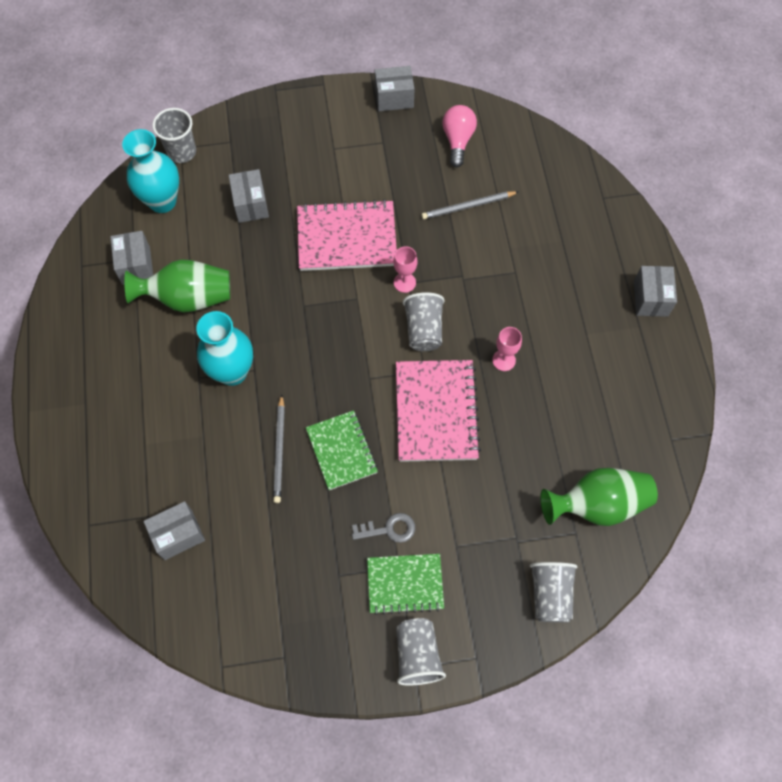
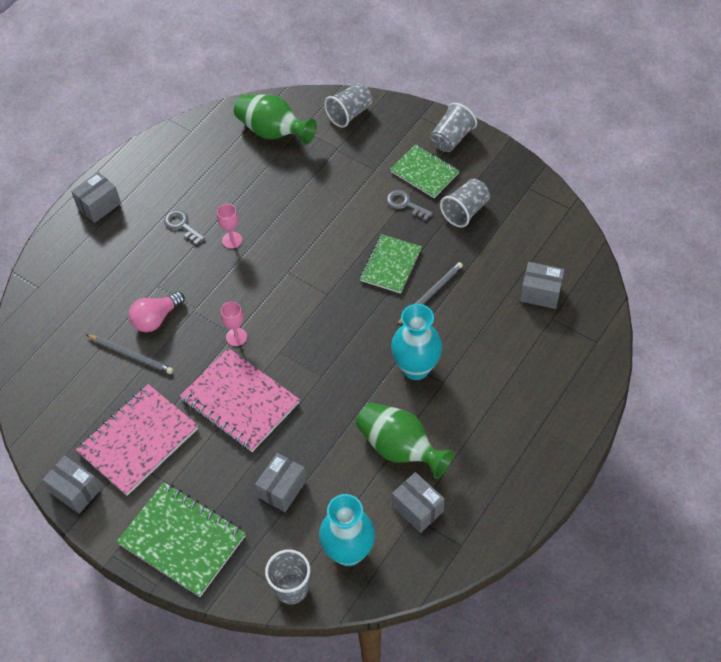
camera: 135 degrees left, 10 degrees down
(136, 265) = (417, 509): grey box -> grey box turned 75 degrees counterclockwise
(287, 125) = (182, 540): none -> green notebook
(423, 330) = (259, 296): grey cup -> grey cup (465, 211)
(436, 412) = (308, 243): pink notebook -> pink notebook (138, 441)
(458, 141) = (75, 412): pink light bulb -> pink light bulb (156, 319)
(561, 338) = (182, 225): none -> grey key

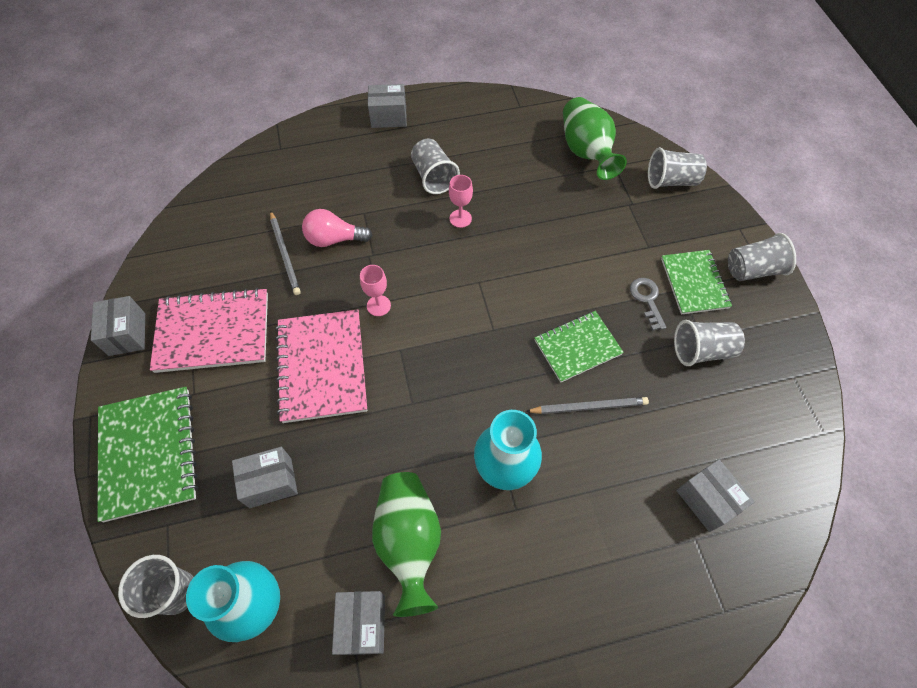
camera: 40 degrees right, 5 degrees up
(182, 225) = (433, 177): grey key -> grey cup

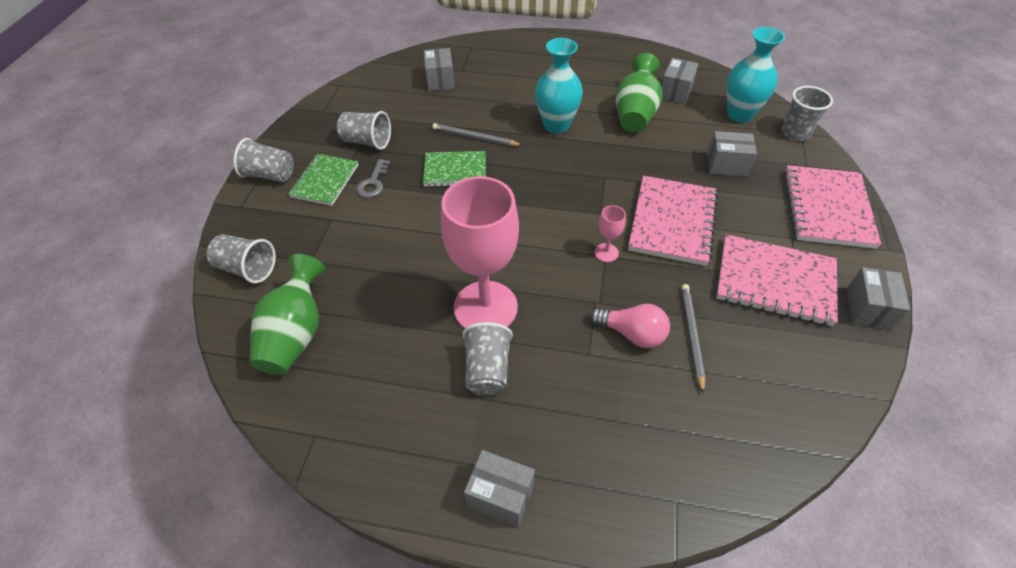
camera: 155 degrees left, 10 degrees down
(149, 453) = (827, 208): green notebook -> pink notebook
(460, 218) = (485, 307): pink goblet -> pink goblet, size x2.48

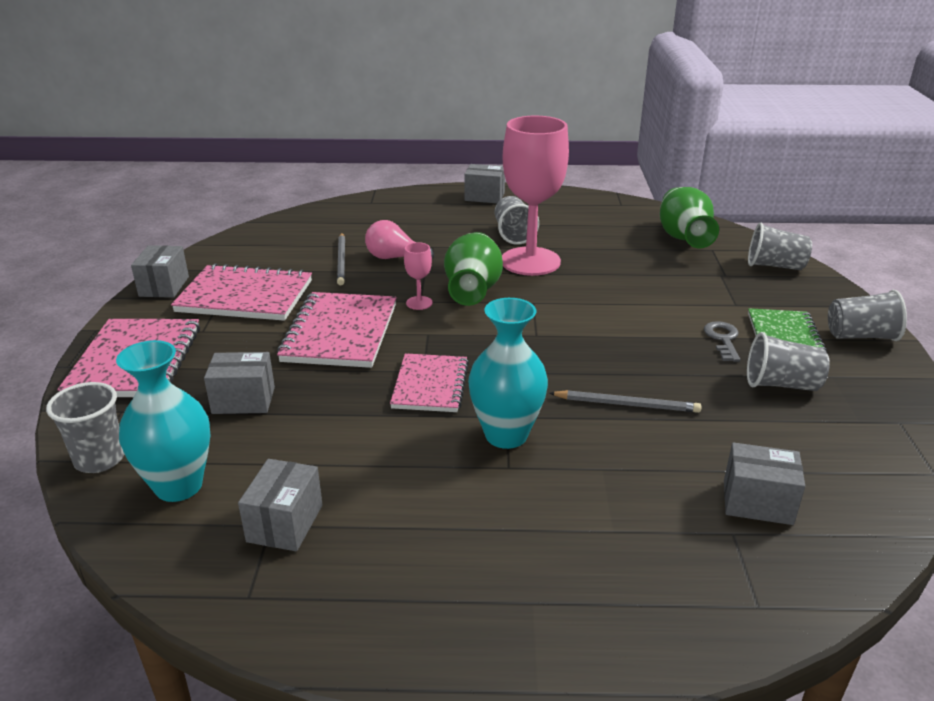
camera: 170 degrees right, 20 degrees down
(440, 80) = (757, 502): grey box -> grey box turned 60 degrees counterclockwise
(455, 171) = (628, 360): green notebook -> none
(600, 164) = (430, 385): none -> pink notebook
(635, 114) = (371, 468): green vase -> green vase (473, 289)

